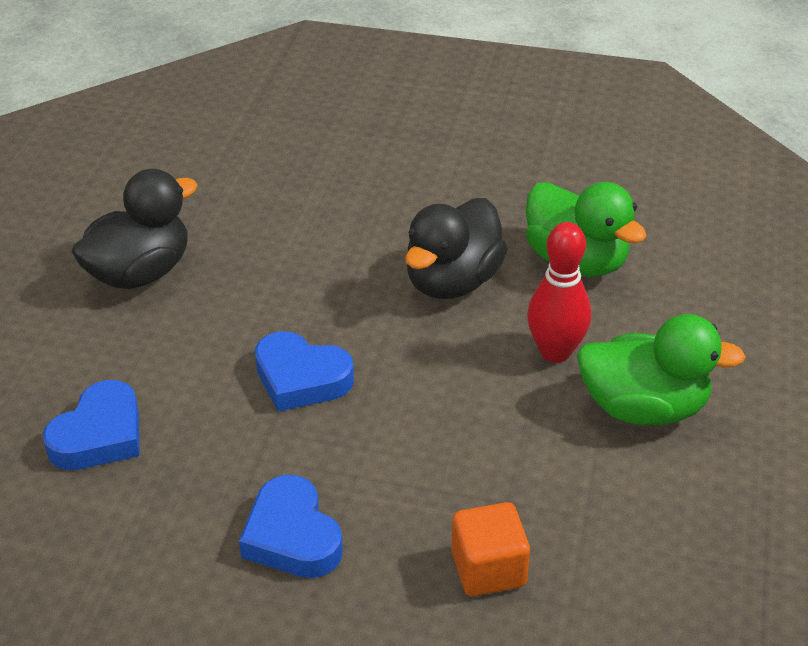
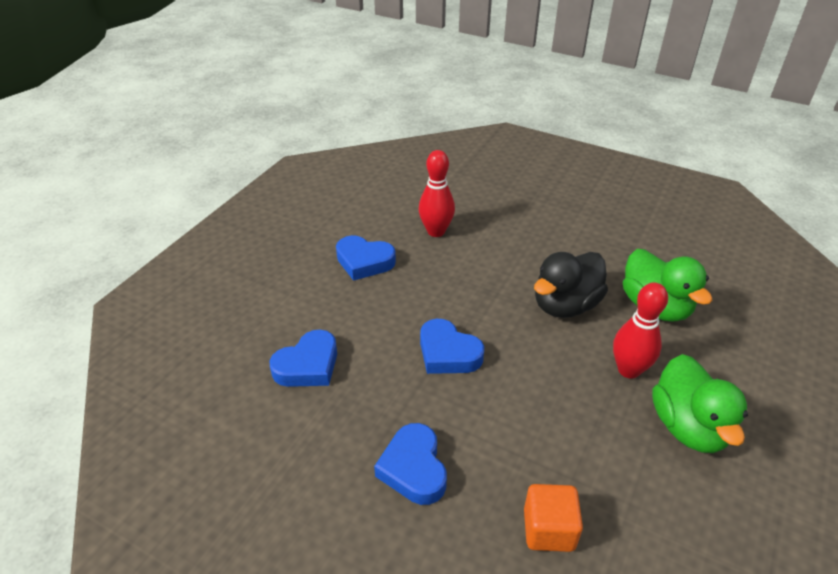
camera: 15 degrees right, 0 degrees up
(140, 273) = (364, 262): black duck -> blue heart
(238, 209) = (436, 231): none -> red bowling pin
(643, 408) = (688, 426): green duck -> green duck turned 60 degrees clockwise

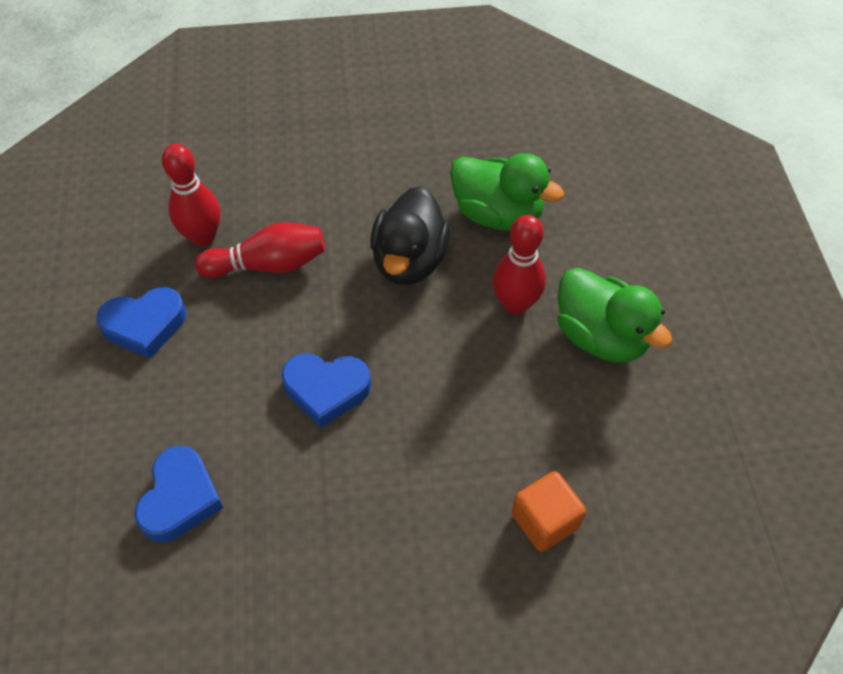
camera: 35 degrees left, 15 degrees up
(414, 468) = (382, 543): blue heart -> none
(465, 264) = (268, 265): none -> red bowling pin

